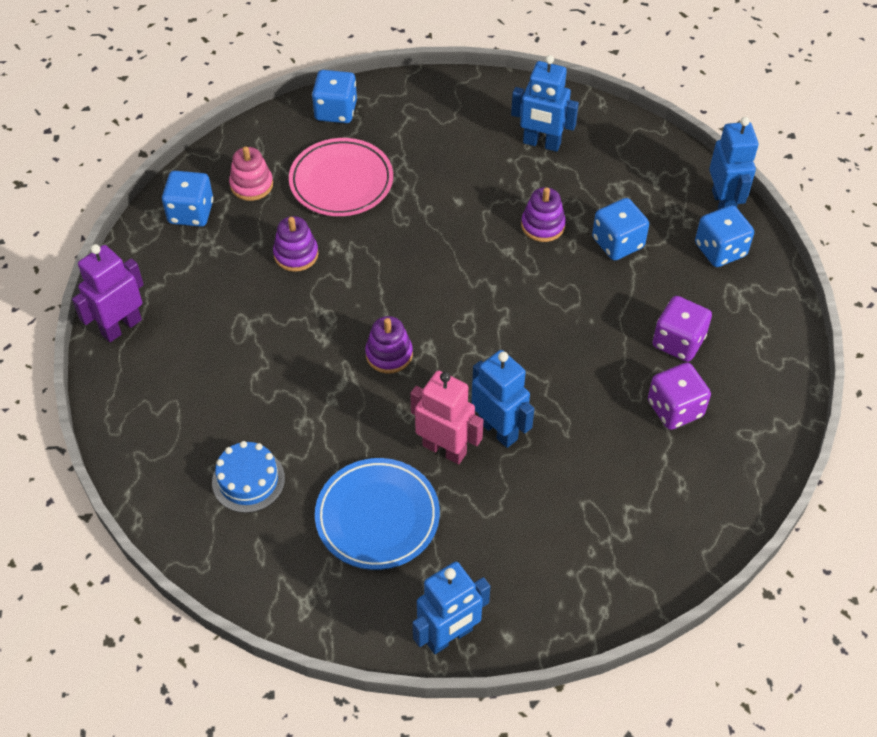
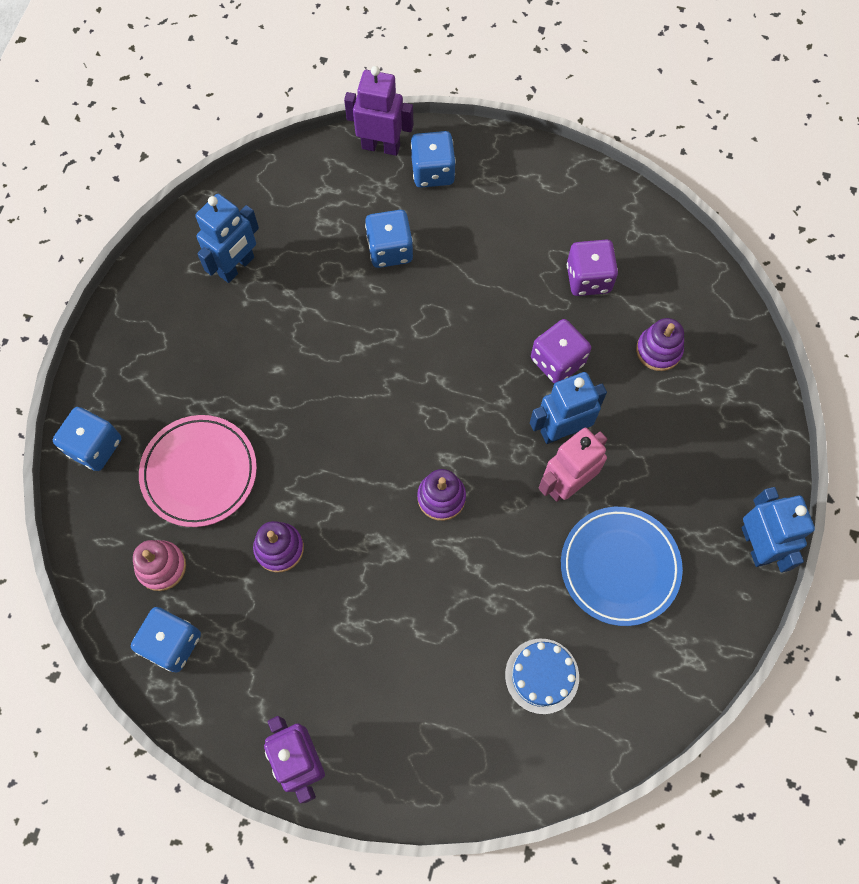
camera: 70 degrees left, 15 degrees up
(543, 225) = (341, 305): purple stacking toy -> purple stacking toy (658, 350)
(678, 342) = (520, 247): purple dice -> purple dice (557, 361)
(723, 203) = (381, 146): blue robot -> purple robot

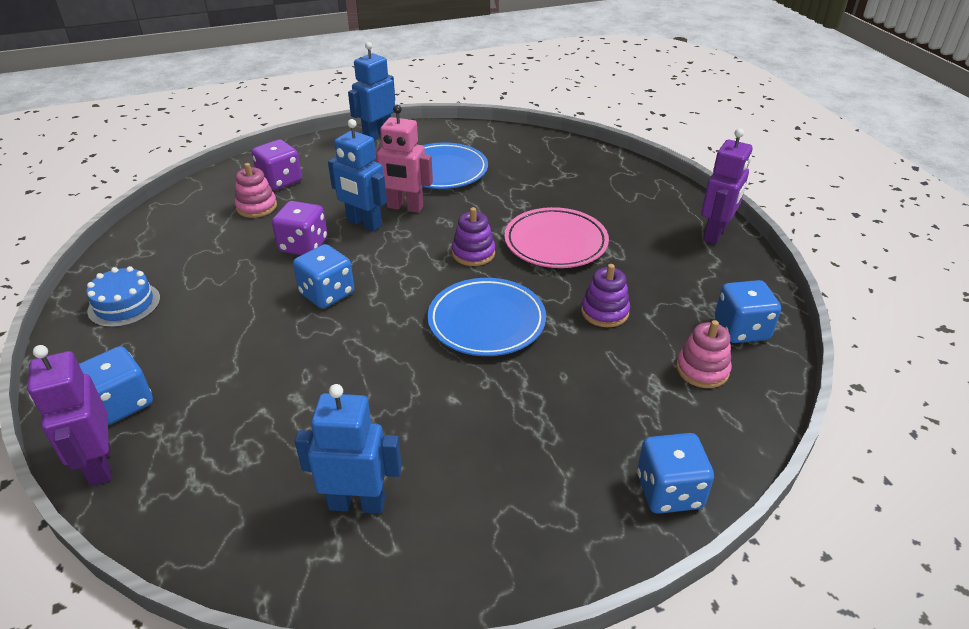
camera: 125 degrees left, 30 degrees down
(199, 472) = (603, 394): pink plate -> pink plate (555, 243)
(340, 446) = (486, 321): none -> blue plate
(390, 250) = (251, 388): blue dice -> blue dice (327, 294)
(542, 676) = (543, 173): blue cake -> blue cake (124, 304)
(588, 278) = (207, 259): purple dice -> purple dice (280, 181)
(658, 350) = (256, 207): purple stacking toy -> pink stacking toy

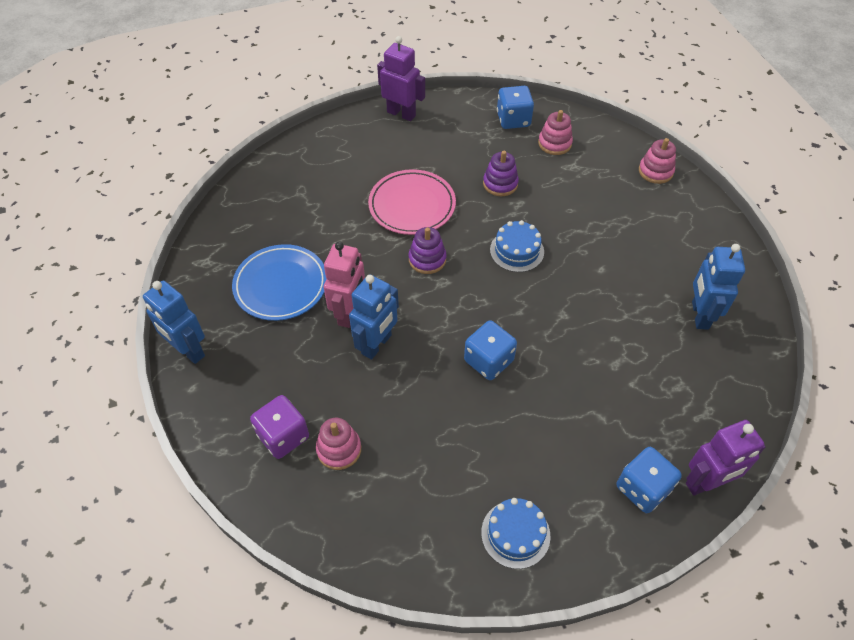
camera: 90 degrees left, 15 degrees up
(303, 245) = (414, 391): purple dice -> none
(486, 321) = (517, 251): blue plate -> blue cake
(669, 491) = (655, 171): blue dice -> pink stacking toy

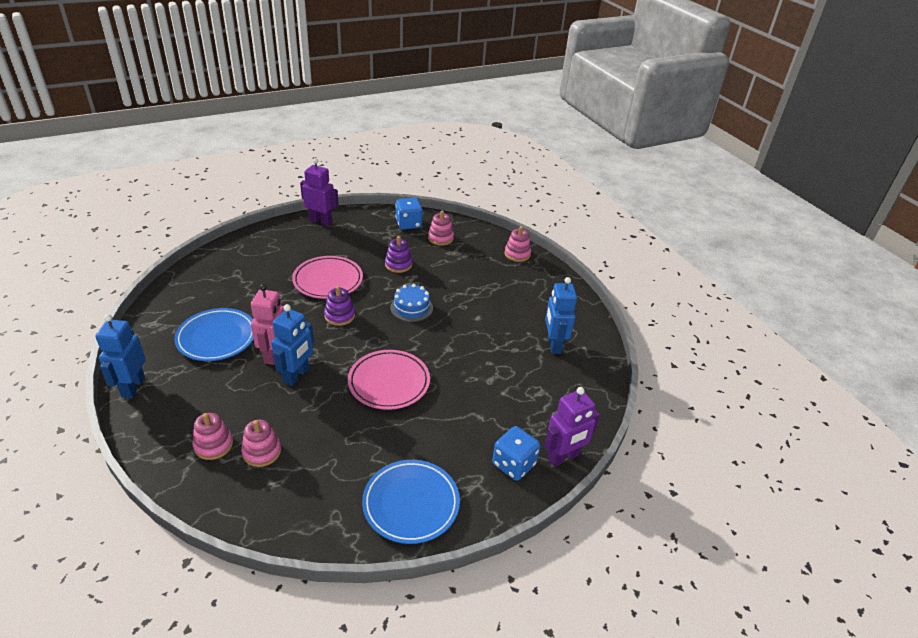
camera: 10 degrees left, 15 degrees down
(188, 350) = (133, 387): blue robot -> blue robot turned 60 degrees clockwise
(283, 436) = (213, 445): purple dice -> pink stacking toy
(488, 361) = (389, 382): blue dice -> pink plate
(515, 534) = (411, 504): blue cake -> blue plate

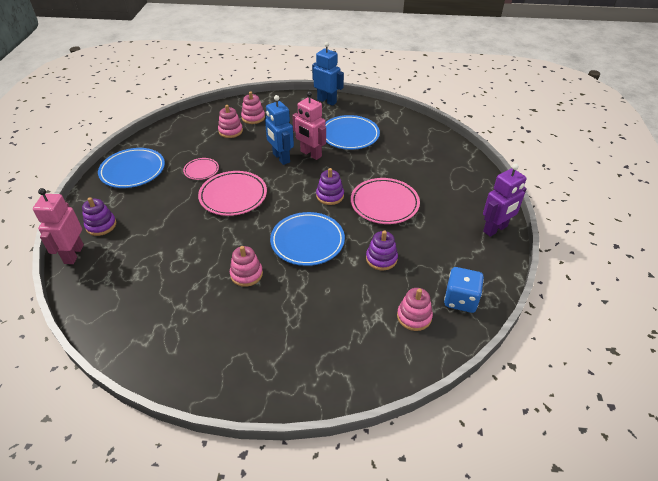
camera: 125 degrees right, 5 degrees up
(364, 433) = (201, 170): none -> pink plate
(411, 308) = (307, 241): blue cake -> blue plate
(514, 464) = (101, 225): blue dice -> purple stacking toy
(517, 254) = (337, 381): pink stacking toy -> pink stacking toy (246, 274)
(553, 345) = (172, 320): blue robot -> none
(563, 457) = (73, 254): purple robot -> pink robot

